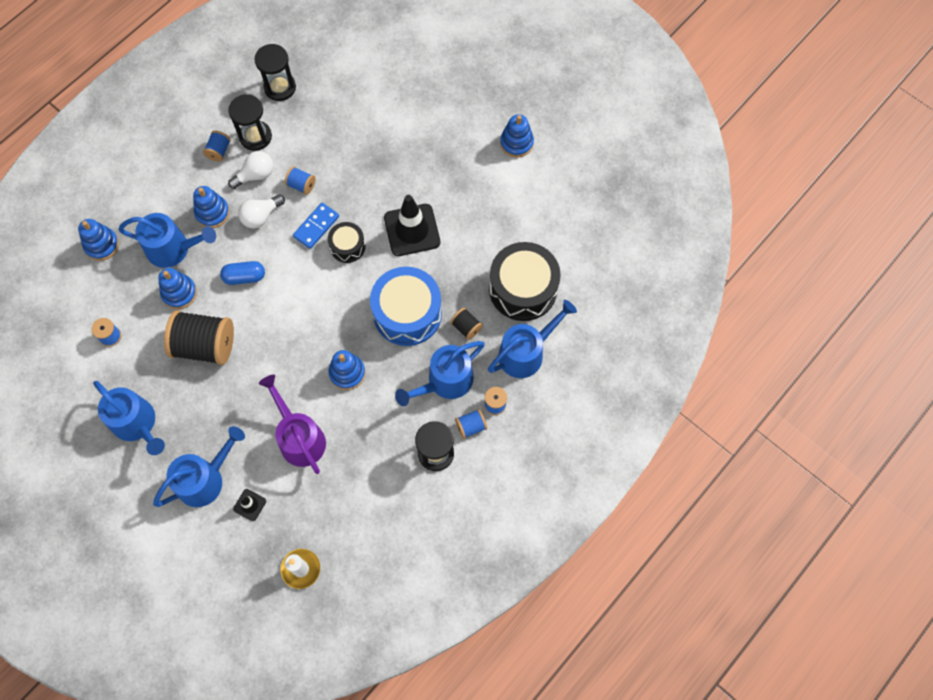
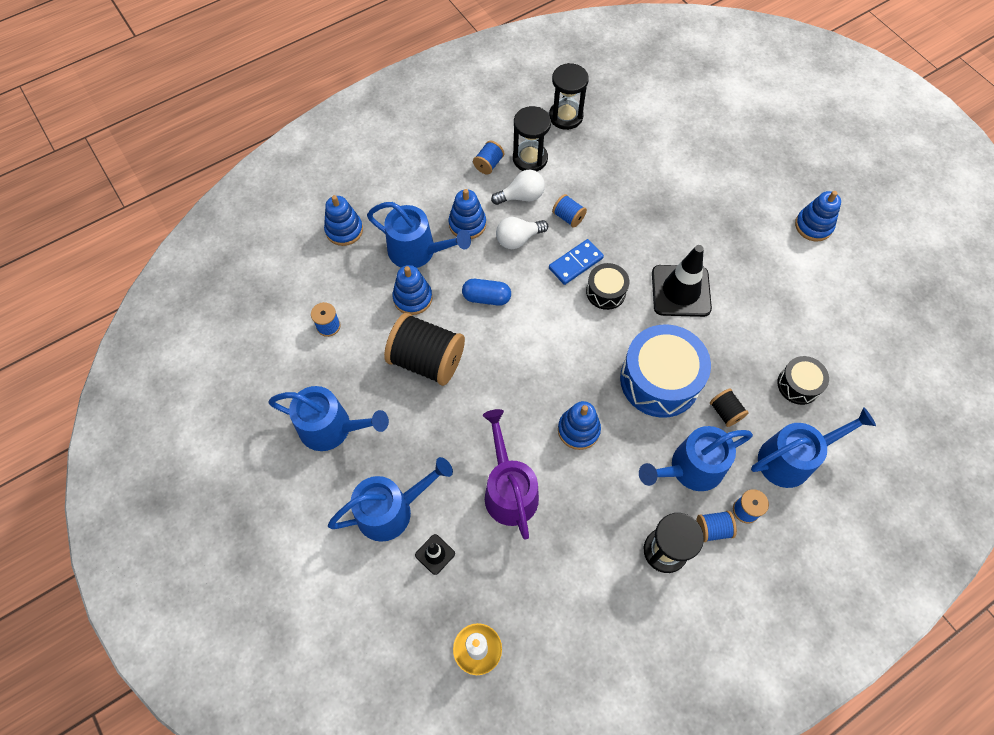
camera: 15 degrees right, 5 degrees down
(137, 424) = (332, 428): blue watering can -> blue watering can turned 45 degrees counterclockwise
(523, 289) = (798, 385): black drum -> black drum, size x0.53

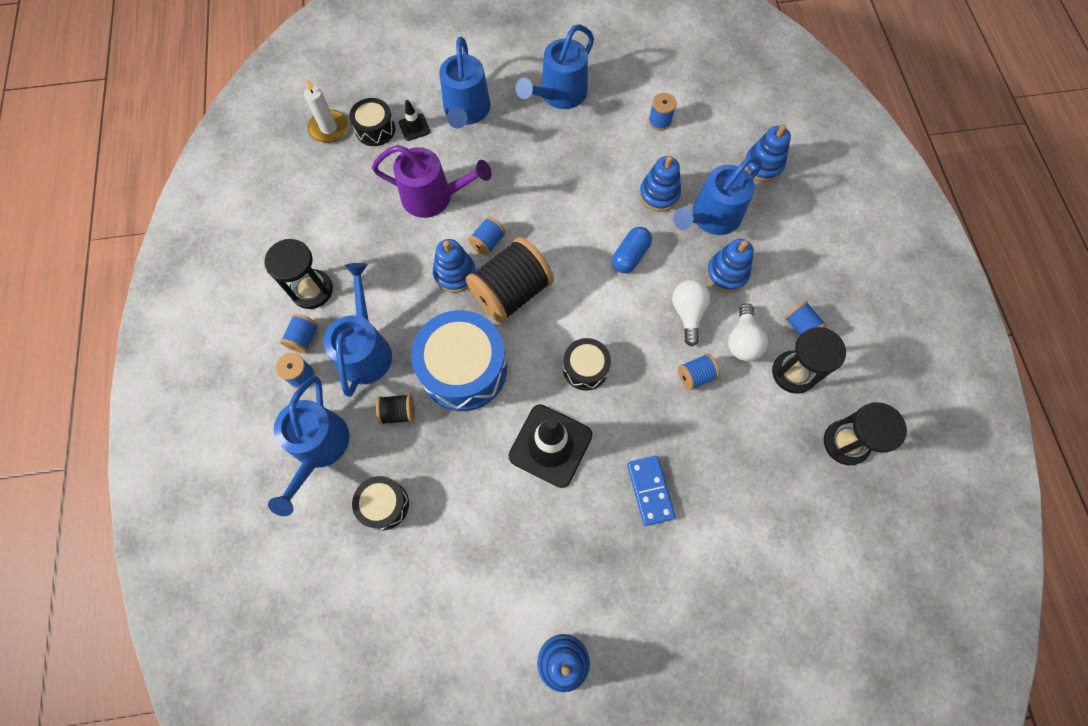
camera: 115 degrees right, 5 degrees up
(427, 360) = (587, 182): black spool -> black spool (511, 292)
(456, 595) = (375, 129): none -> black drum
(532, 417) = (488, 242): none -> blue spool
(575, 263) = (633, 355): blue domino -> blue domino (650, 490)

